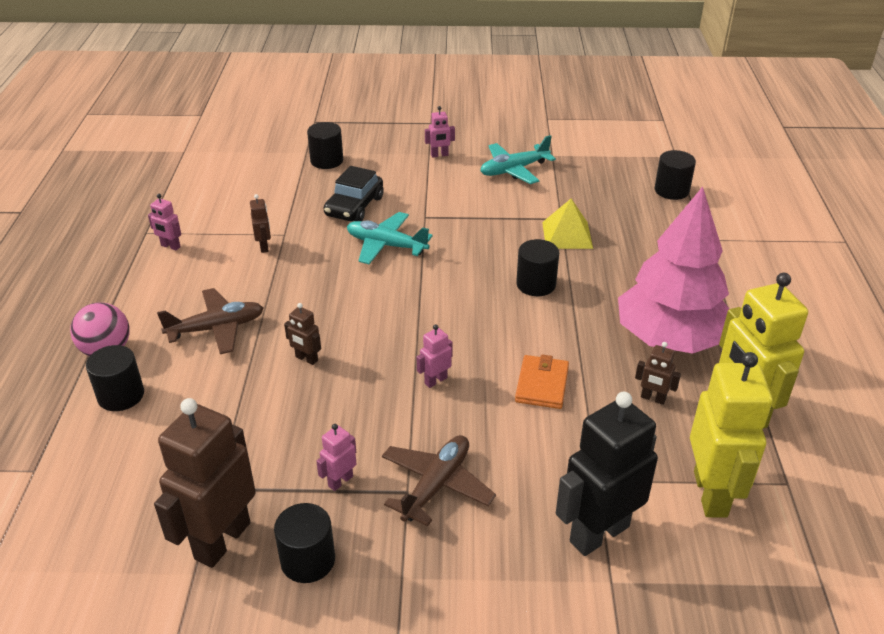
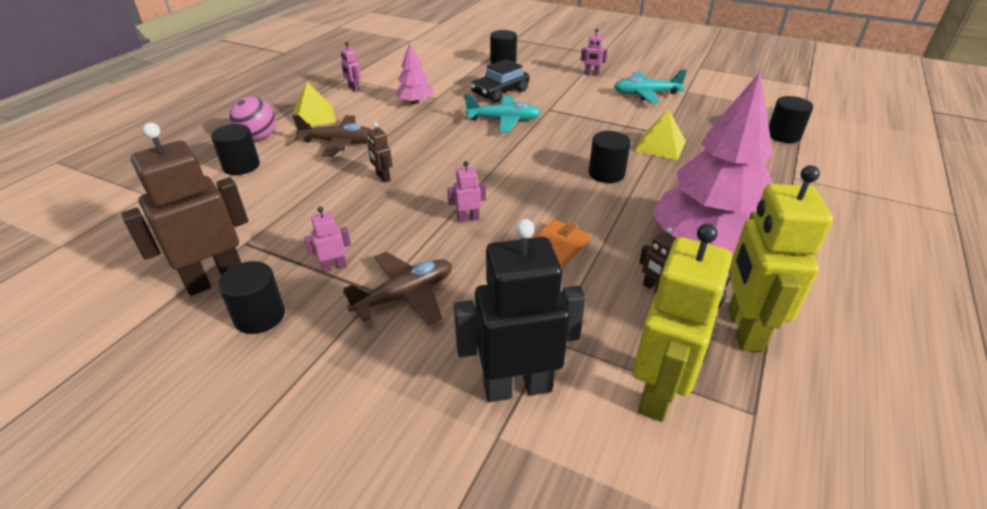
camera: 25 degrees right, 0 degrees up
(153, 300) = (314, 116): none -> yellow pyramid
(264, 247) = (415, 102): brown robot -> pink tree
(386, 245) = (504, 120): turquoise plane -> turquoise plane turned 135 degrees clockwise

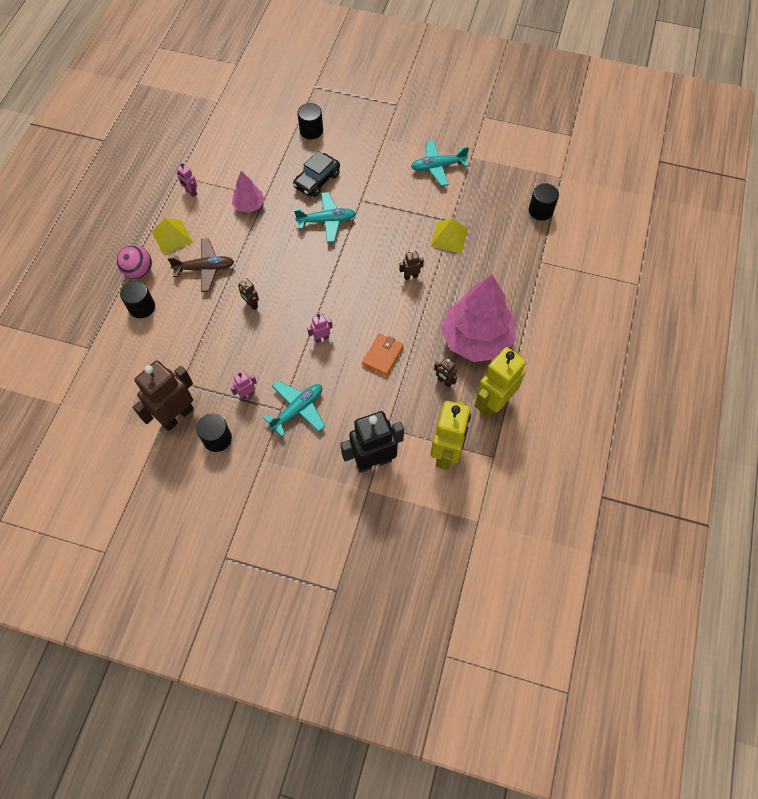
camera: 10 degrees left, 25 degrees up
(405, 295) = (298, 409): brown plane -> turquoise plane
(591, 74) = (391, 141): pink robot -> none
(606, 173) = (410, 276): black cylinder -> brown robot
(743, 329) = (493, 403): yellow robot -> yellow robot turned 45 degrees clockwise

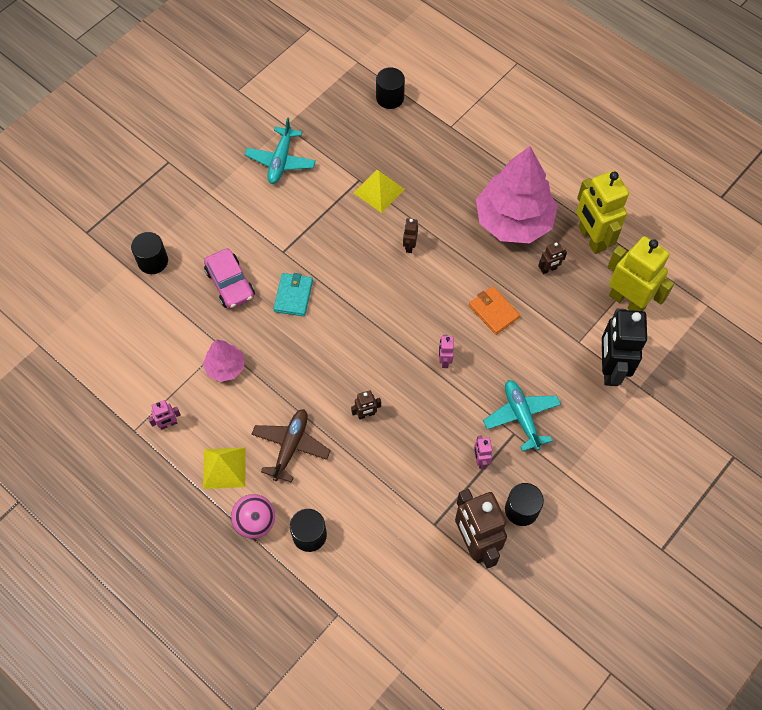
camera: 65 degrees left, 0 degrees up
(317, 180) = (230, 284): black car -> pink car
(327, 221) = (293, 296): turquoise plane -> turquoise wallet

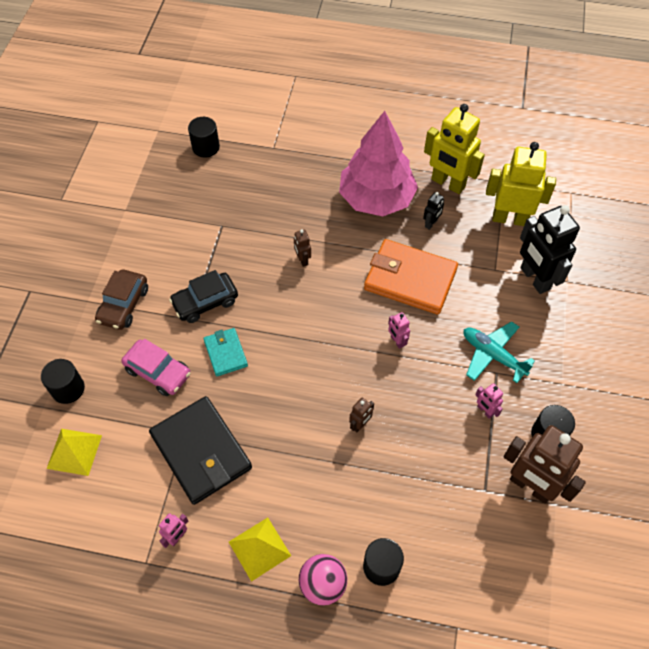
camera: 30 degrees left, 5 degrees down
(225, 367) = (201, 451): pink tree -> black wallet
(235, 211) = (123, 305): none -> brown car
(281, 161) = (139, 241): turquoise plane -> none
(291, 446) = (310, 492): brown plane -> none
(303, 243) = (205, 302): none -> black car
(379, 191) = (245, 226): yellow pyramid -> yellow pyramid (74, 451)
(493, 311) = (410, 279): orange wallet -> orange wallet, size x1.90
(548, 269) = (431, 223): brown robot -> black robot

